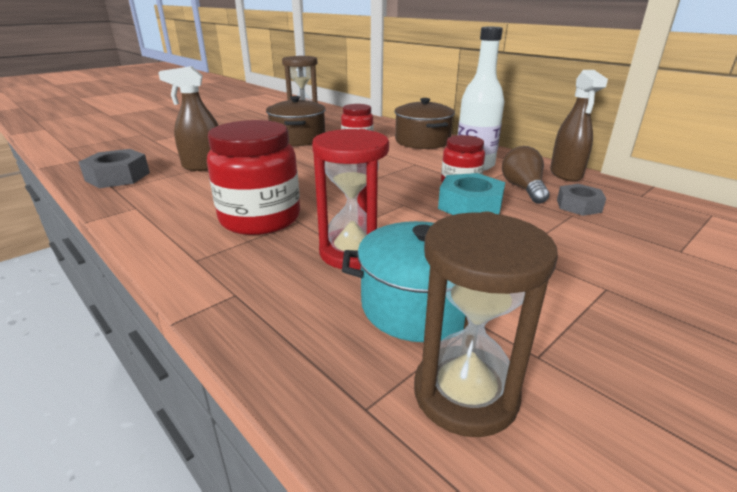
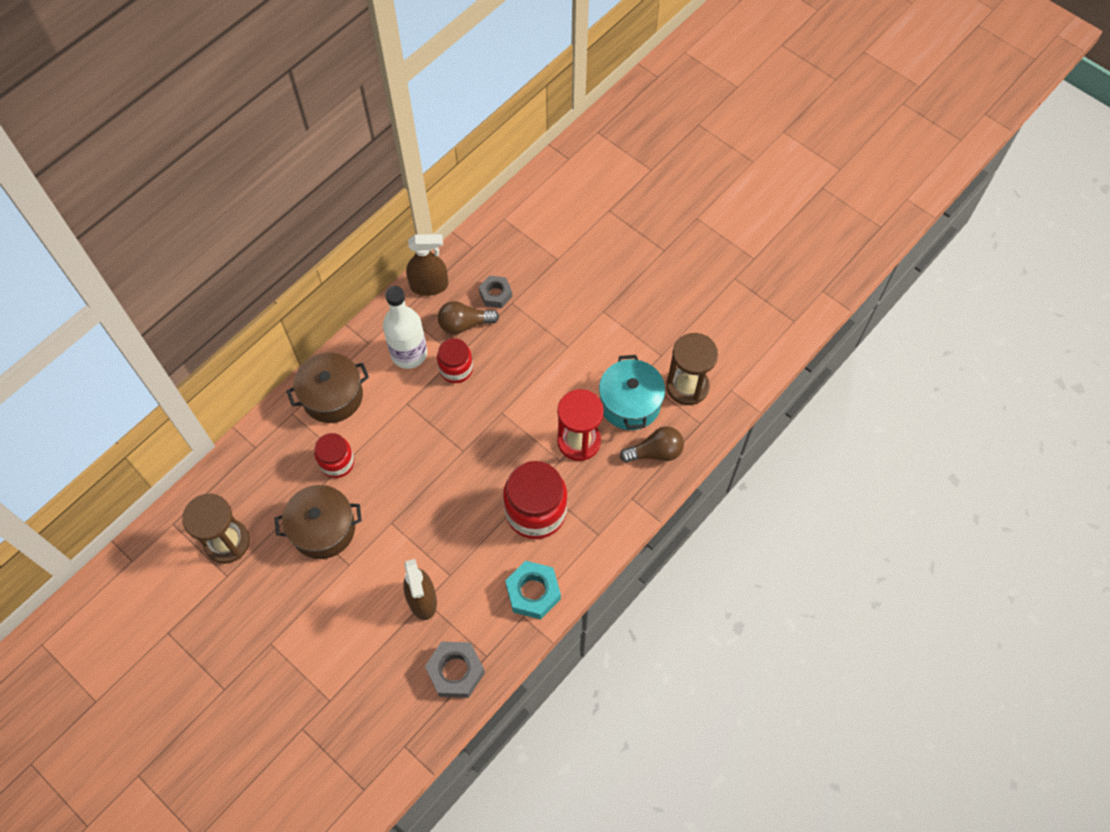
camera: 95 degrees left, 35 degrees up
(311, 328) = (655, 452): none -> brown light bulb
(470, 206) = (501, 366): turquoise nut -> turquoise nut (533, 592)

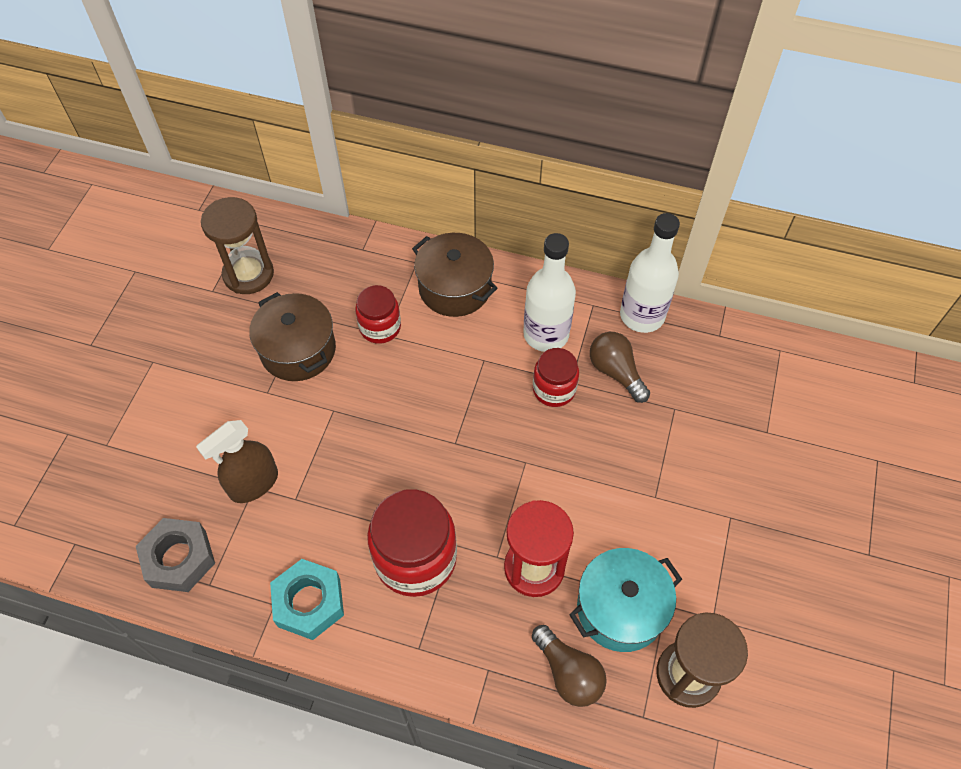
camera: 65 degrees right, 5 degrees down
(429, 286) = (642, 315): brown spray bottle -> white bottle
(495, 294) = (674, 386): grey nut -> none

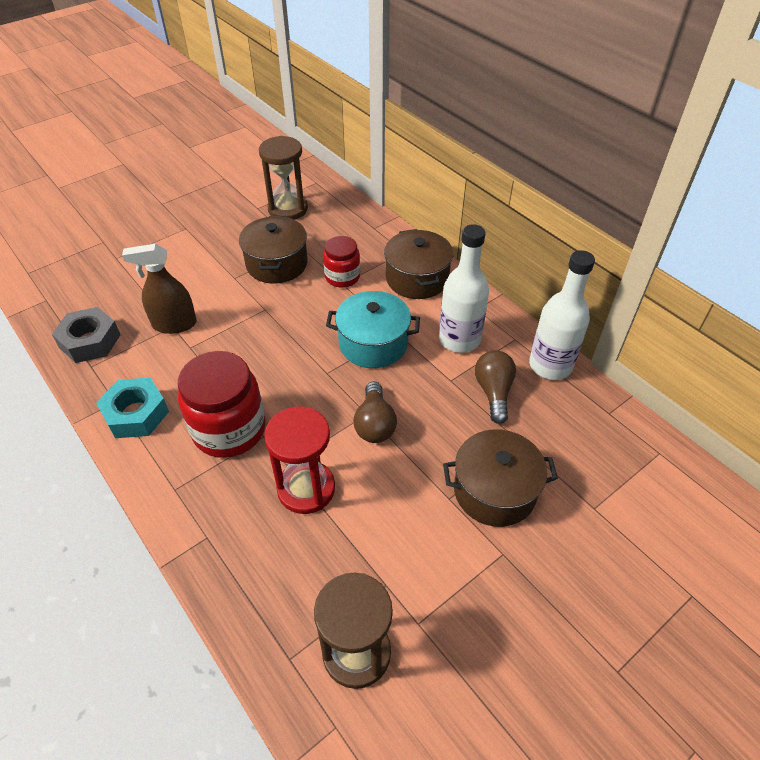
camera: 35 degrees right, 10 degrees down
(554, 389) = (433, 378): red jar -> none
(568, 673) = (262, 581): brown light bulb -> brown light bulb (374, 424)
(620, 608) = (346, 562): turquoise pot -> turquoise pot (373, 343)
(685, 466) = (494, 491): none -> brown pot

